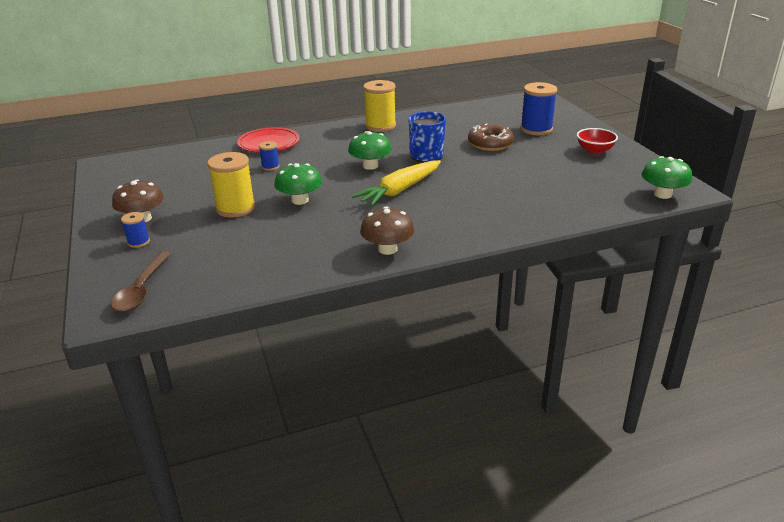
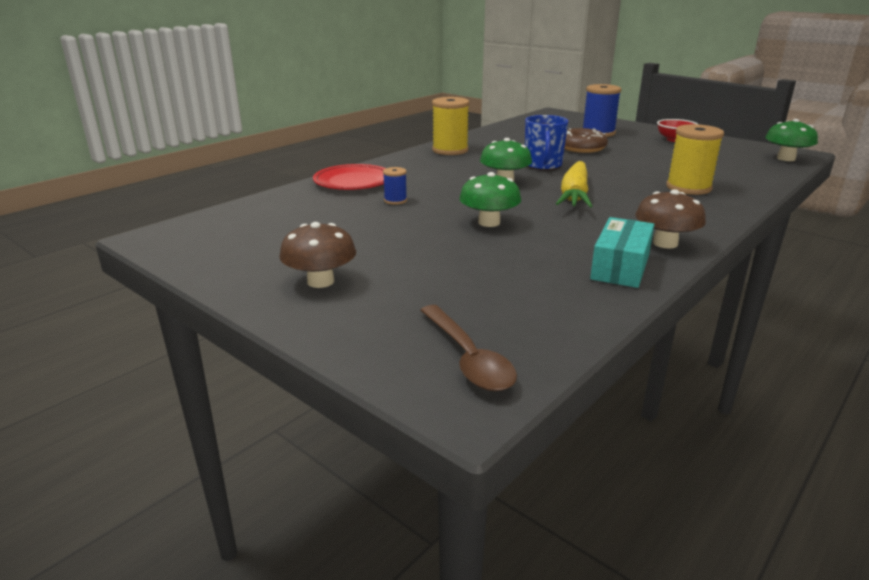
camera: 30 degrees left, 5 degrees down
(138, 242) = (363, 307): blue spool -> none
(235, 208) = (427, 244): yellow spool -> yellow spool (688, 188)
(323, 258) = (620, 267): none -> turquoise box

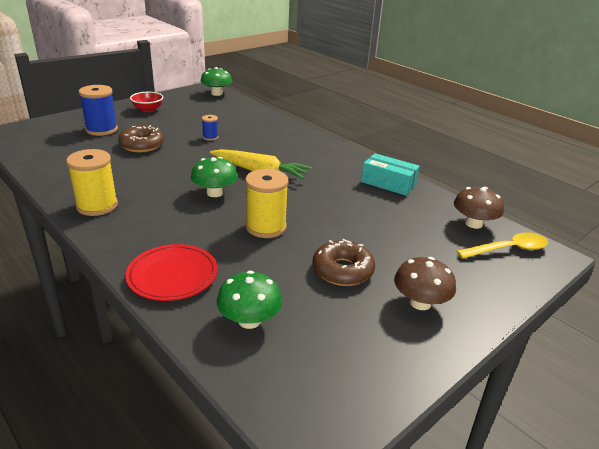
camera: 85 degrees left, 5 degrees up
(376, 241) = (342, 270): none -> brown donut
(395, 200) = (244, 253): blue spool -> blue spool (210, 137)
(468, 358) = (508, 249): brown spoon -> yellow spoon
(489, 222) = (309, 214): green mushroom -> green mushroom (249, 320)
(543, 165) = (180, 169): blue mug -> none
(665, 243) = (354, 163): brown mushroom -> brown mushroom (473, 223)
(688, 188) = (261, 133): yellow spool -> yellow spool (266, 227)

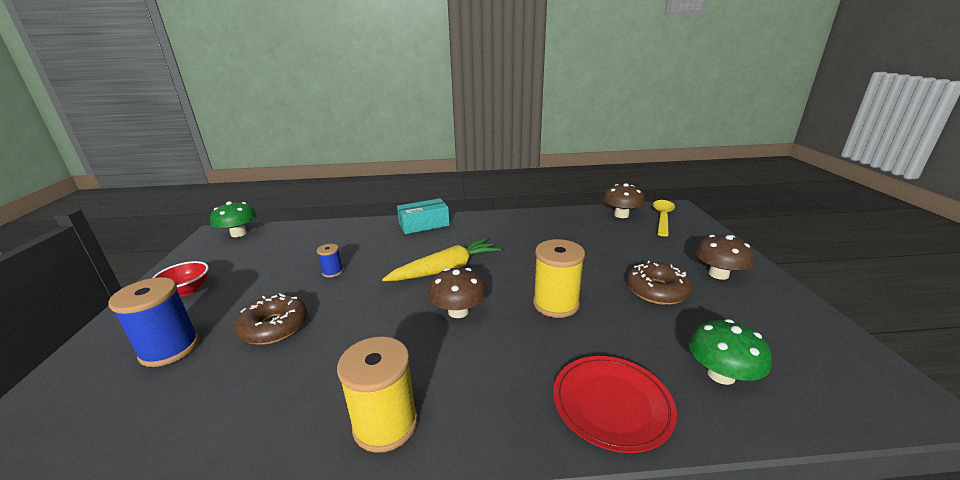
camera: 50 degrees left, 5 degrees down
(215, 193) = (458, 311): green mushroom -> brown mushroom
(388, 183) = (535, 221): turquoise box -> turquoise box (424, 224)

